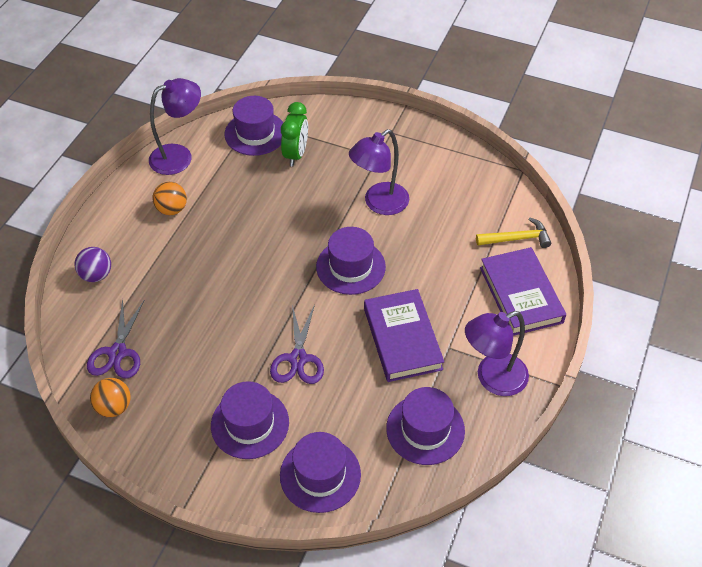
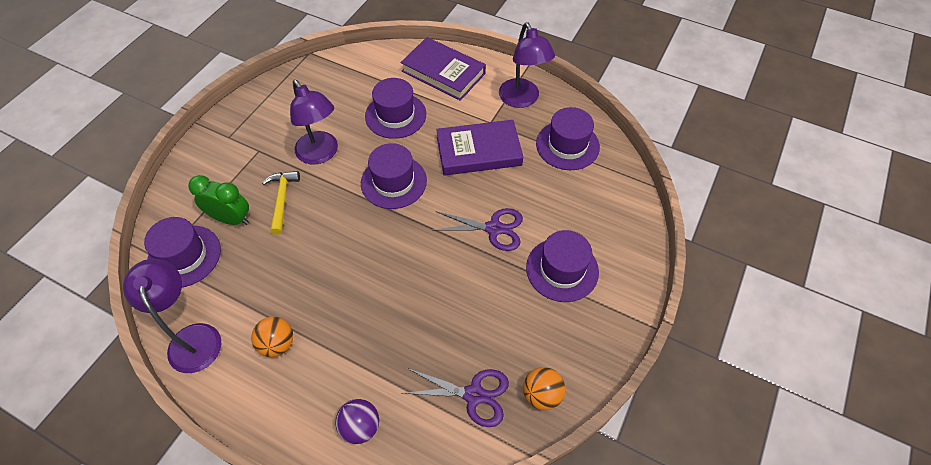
camera: 85 degrees left, 5 degrees up
(320, 475) = (611, 218): purple hat -> purple hat (395, 115)
(517, 239) = (385, 66): yellow hammer -> yellow hammer (282, 199)
(521, 295) = (443, 72): purple book -> purple book turned 45 degrees clockwise

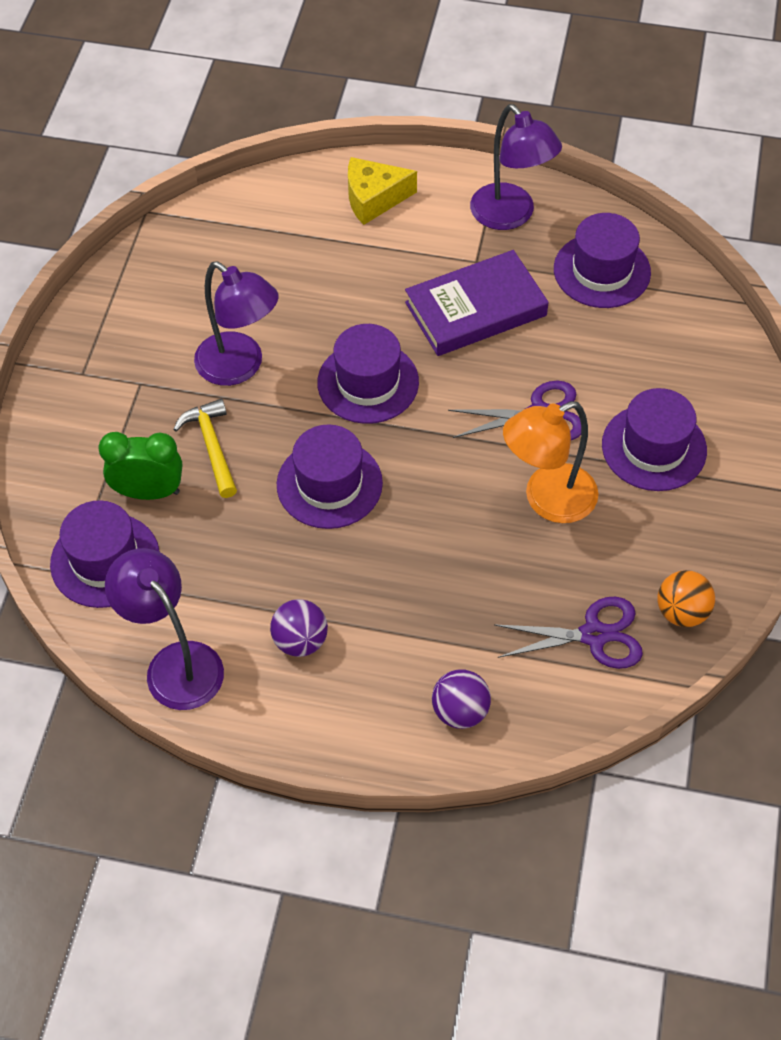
camera: 15 degrees left, 0 degrees up
(277, 344) = (300, 641): orange ball -> purple ball
(395, 115) = (328, 282): purple hat -> purple hat (329, 484)
(443, 72) = (374, 198): purple book -> yellow cheese
(477, 288) = (547, 500): none -> orange lamp

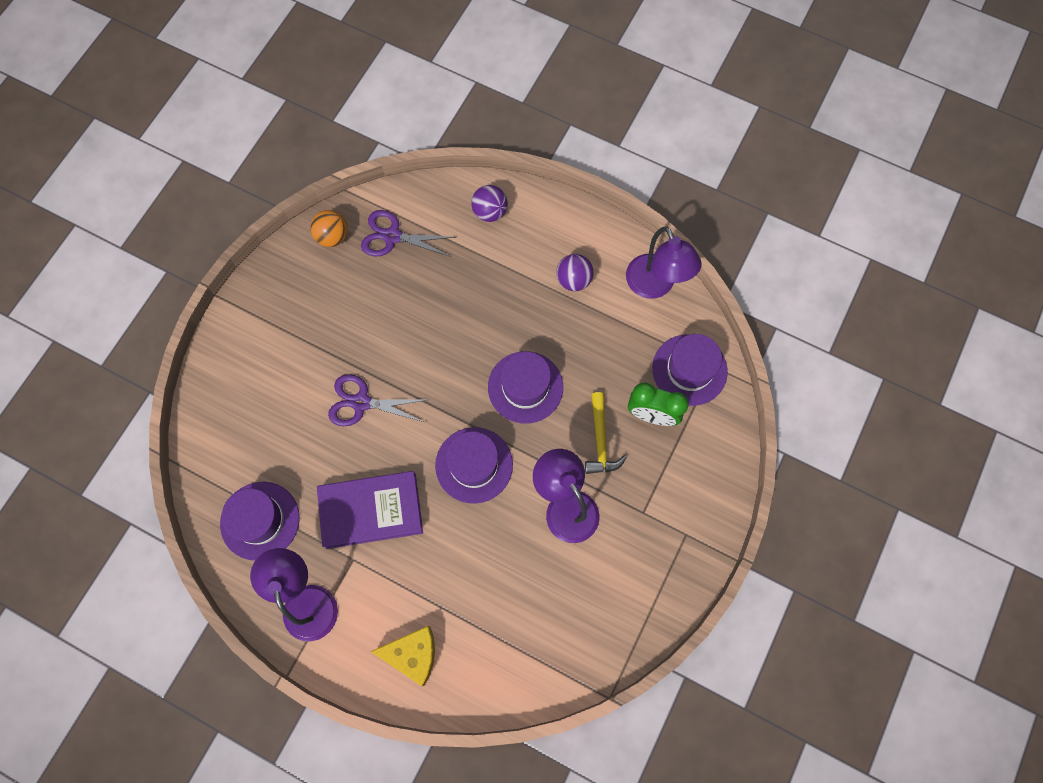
camera: 165 degrees left, 15 degrees up
(547, 500) = (383, 335): orange lamp -> none
(654, 447) = (295, 354): purple hat -> none

